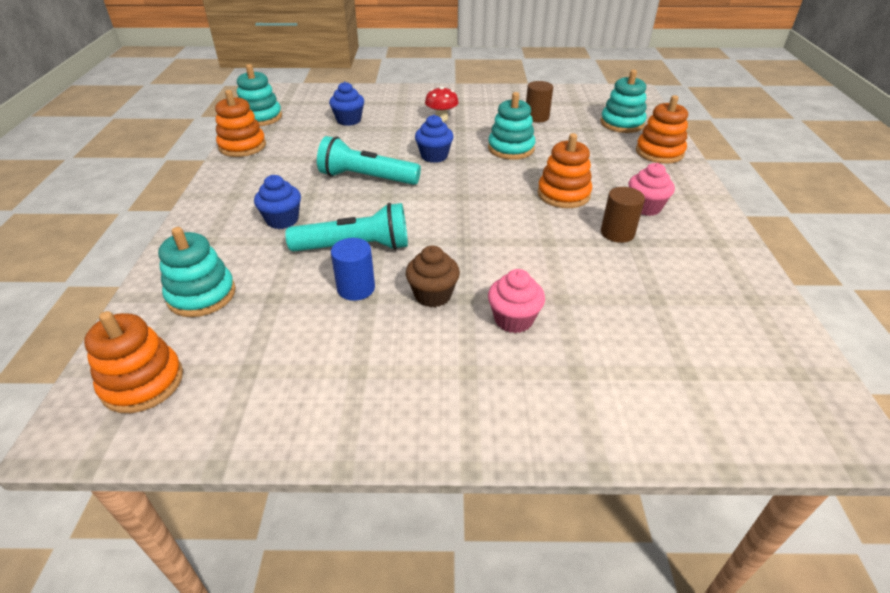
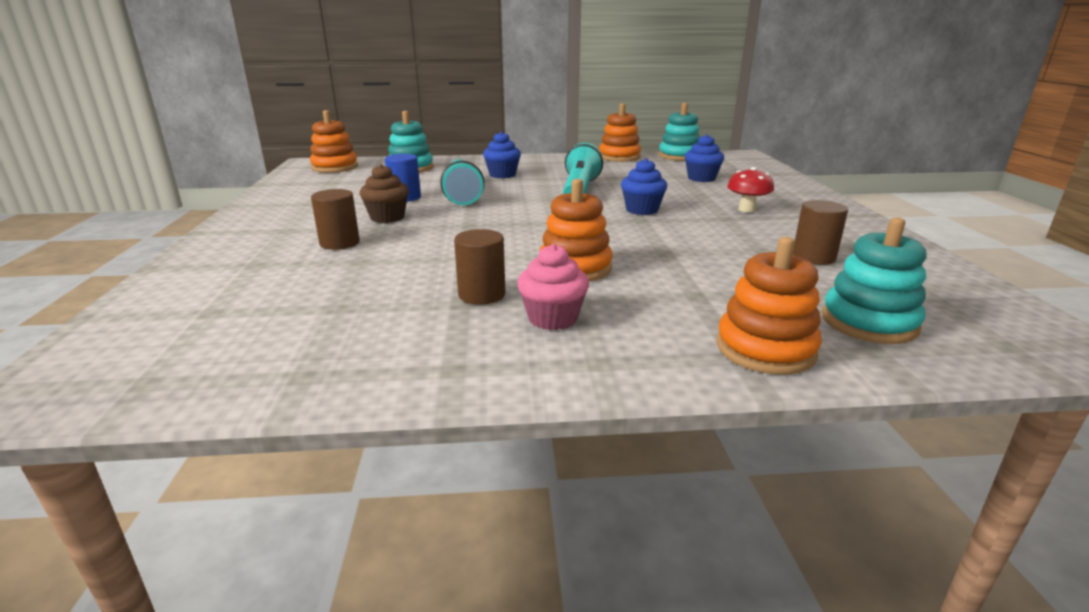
camera: 85 degrees right, 15 degrees down
(511, 149) = (689, 242): turquoise stacking toy -> none
(513, 319) = (339, 243): pink cupcake -> brown cylinder

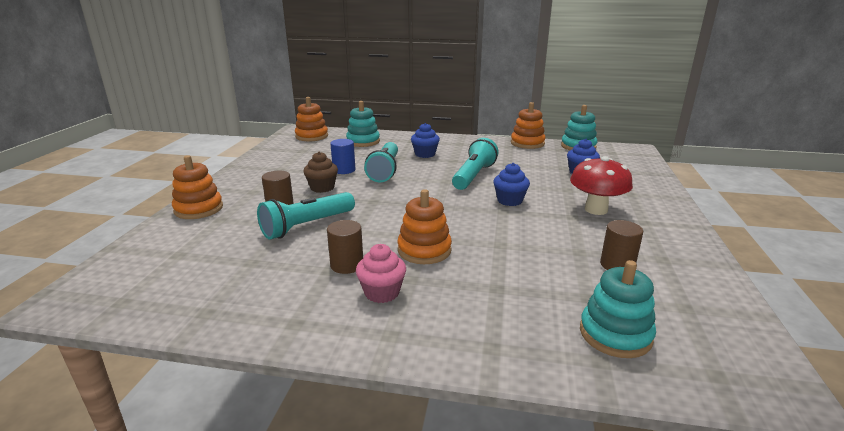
camera: 15 degrees right, 0 degrees up
(394, 259) = (307, 226): none -> turquoise flashlight
(746, 210) = (596, 210): red mushroom -> red mushroom, size x1.61
(765, 349) = (515, 344): orange stacking toy -> orange stacking toy (198, 209)

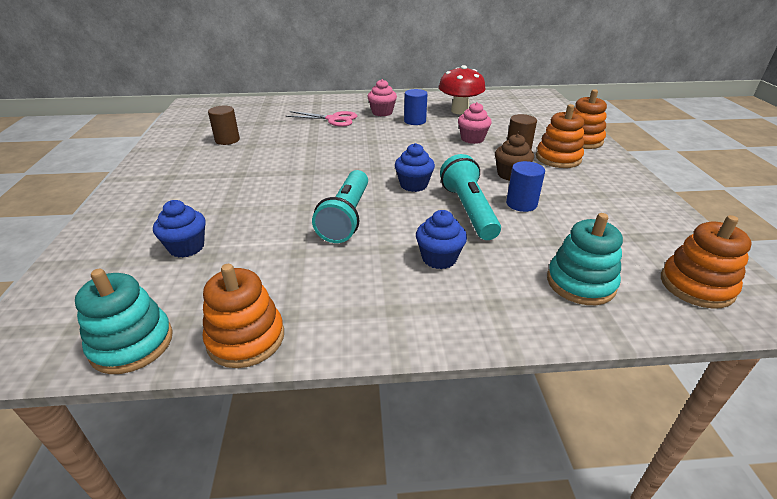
camera: 165 degrees right, 10 degrees up
(307, 226) = (472, 139): turquoise flashlight -> pink cupcake
(347, 265) = (415, 121): brown cylinder -> blue cylinder
(424, 250) = (368, 134): orange stacking toy -> orange stacking toy (558, 158)
(467, 287) = (333, 119): none -> pink scissors
(509, 200) = (300, 184): blue cupcake -> blue cupcake (413, 185)
(596, 210) = (209, 184): red mushroom -> red mushroom (459, 111)
(615, 334) = (253, 111): turquoise stacking toy -> none

